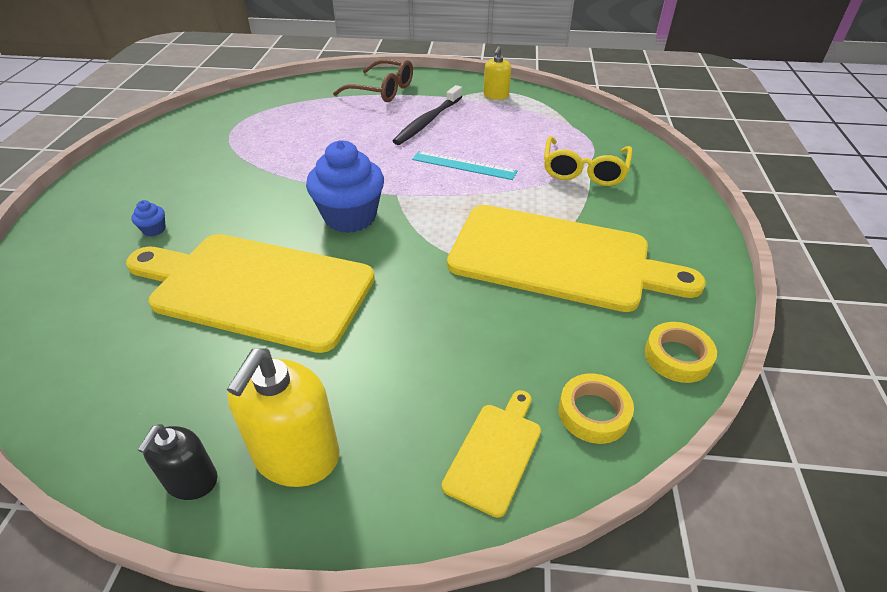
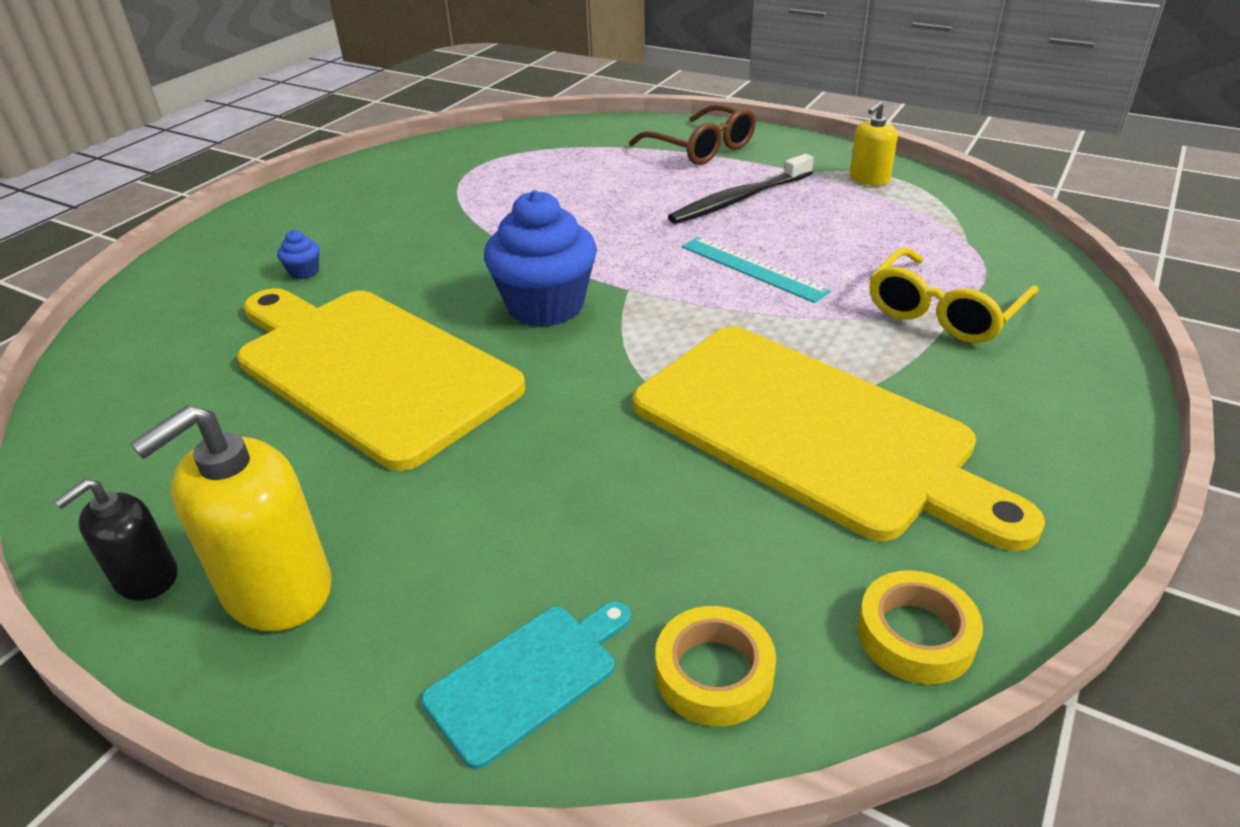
camera: 25 degrees right, 5 degrees down
(495, 453) = (527, 678): yellow cutting board -> turquoise cutting board

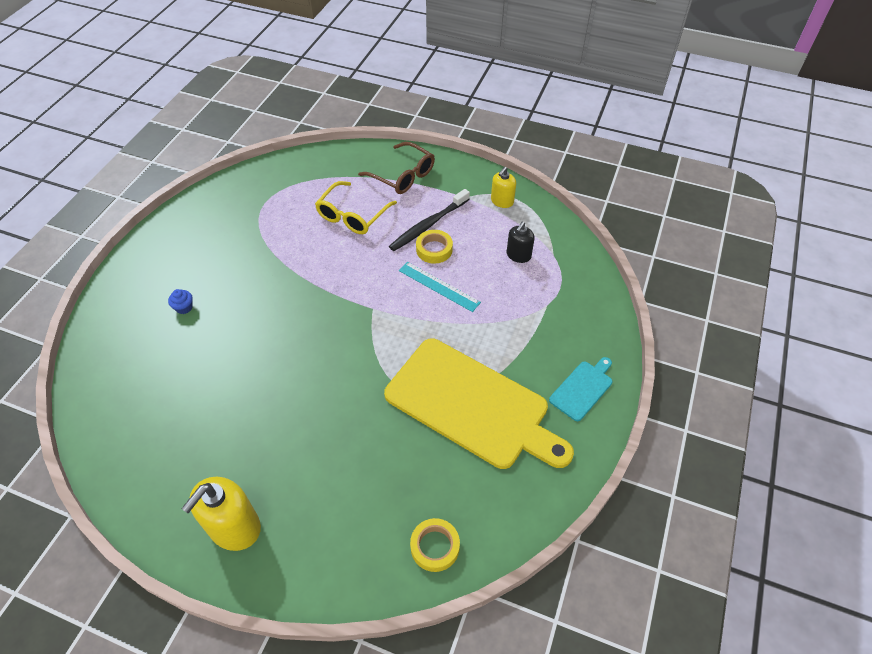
camera: 10 degrees left, 15 degrees up
(146, 577) = (169, 528): black soap dispenser -> black soap dispenser (518, 255)
(369, 369) = (242, 382): yellow cutting board -> none
(527, 678) = (357, 559): turquoise cutting board -> turquoise cutting board (582, 388)
(545, 306) = (329, 326): blue cupcake -> none
(915, 635) = (517, 517): yellow tape -> yellow tape (434, 249)
(943, 312) = (538, 314): yellow glasses -> yellow glasses (352, 216)

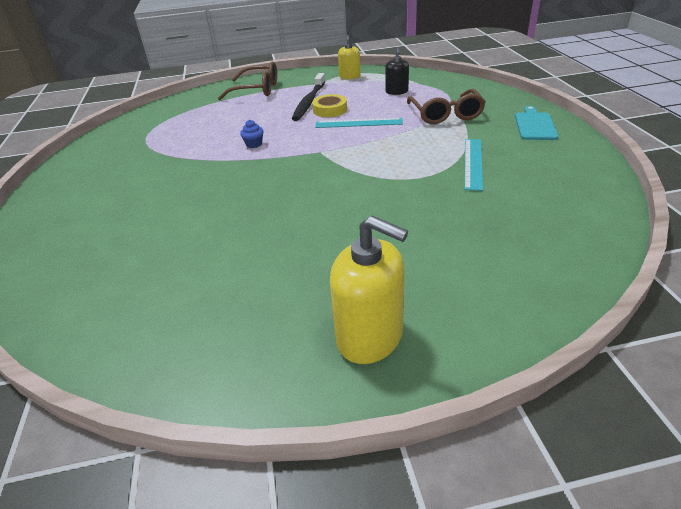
camera: 30 degrees left, 15 degrees down
(184, 307) = (126, 220): blue cupcake -> blue cupcake (254, 144)
(234, 527) = (370, 337): yellow soap dispenser -> yellow soap dispenser turned 60 degrees counterclockwise
(352, 216) = (238, 118): yellow glasses -> none
(435, 547) = (570, 247): yellow tape -> none
(472, 405) = (473, 163): yellow cutting board -> turquoise ruler
(523, 321) = (446, 114): none -> brown glasses

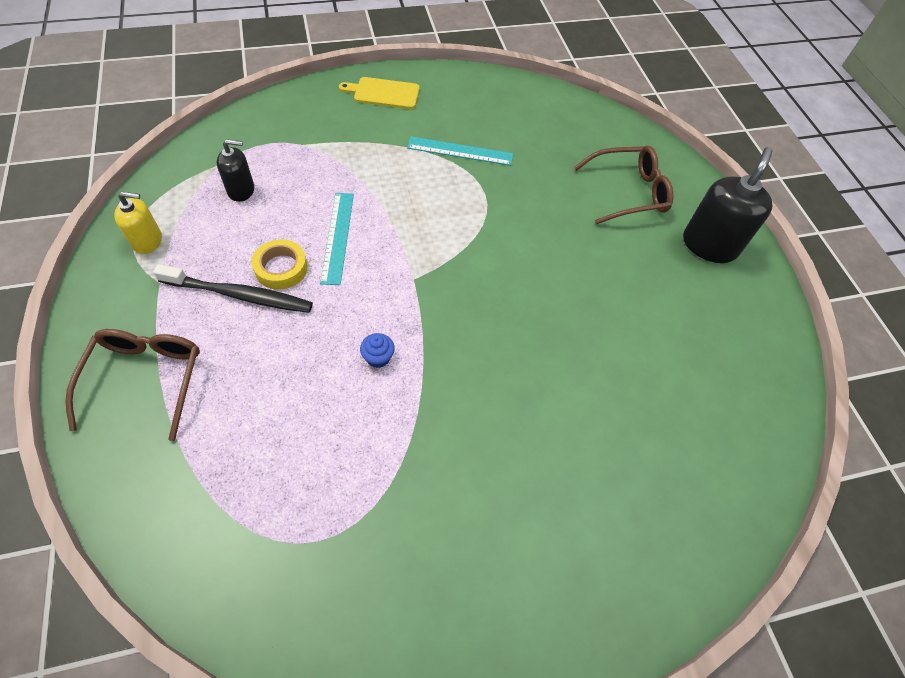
camera: 100 degrees left, 20 degrees up
(370, 337) = (709, 245): yellow soap dispenser -> black soap dispenser
(446, 114) = (336, 153): brown glasses -> brown glasses (629, 192)
(534, 125) = (383, 93): turquoise cutting board -> yellow cutting board

